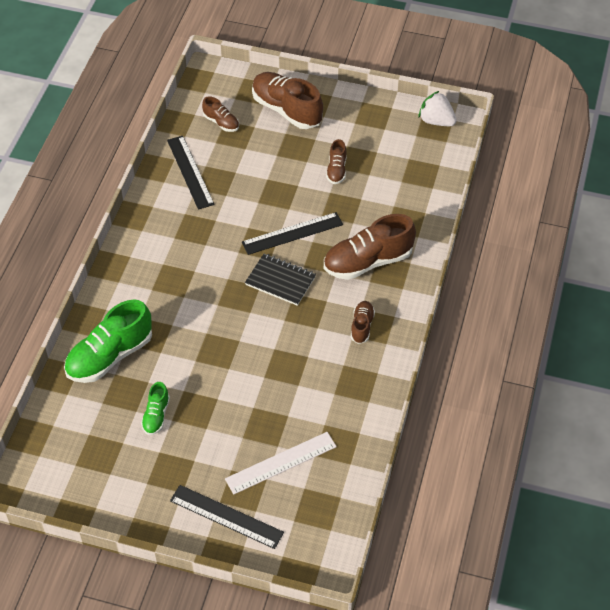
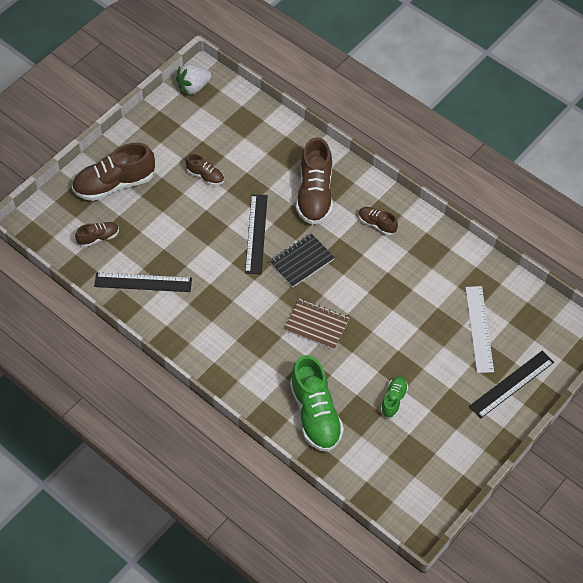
camera: 65 degrees left, 5 degrees up
(156, 415) = (393, 400): green shoe -> green shoe turned 105 degrees counterclockwise
(212, 320) = (316, 325): none -> brown notebook

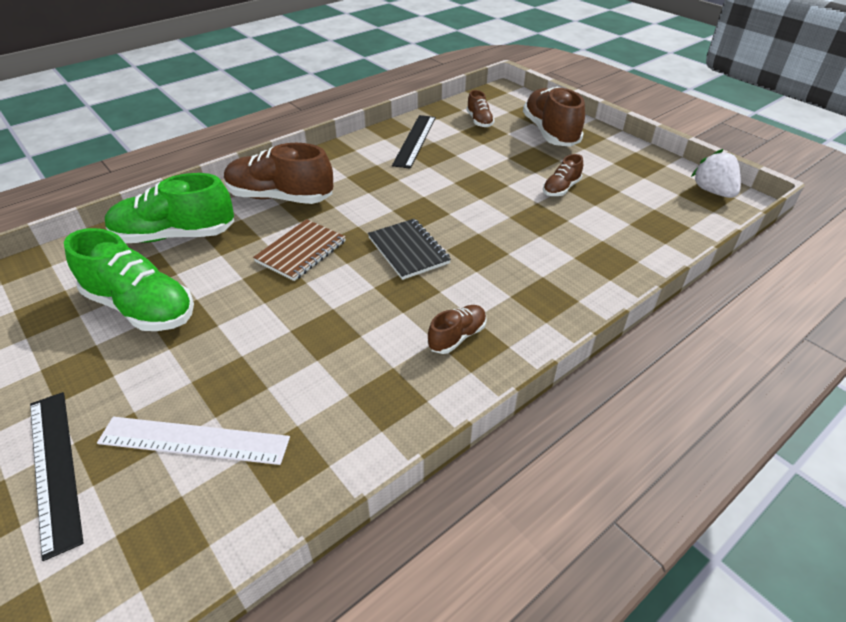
camera: 100 degrees right, 15 degrees down
(256, 234) = (463, 218): black ruler -> none
(315, 194) = (525, 276): brown shoe -> brown shoe (280, 197)
(393, 400) = (141, 307): green shoe -> green shoe, size x1.98

